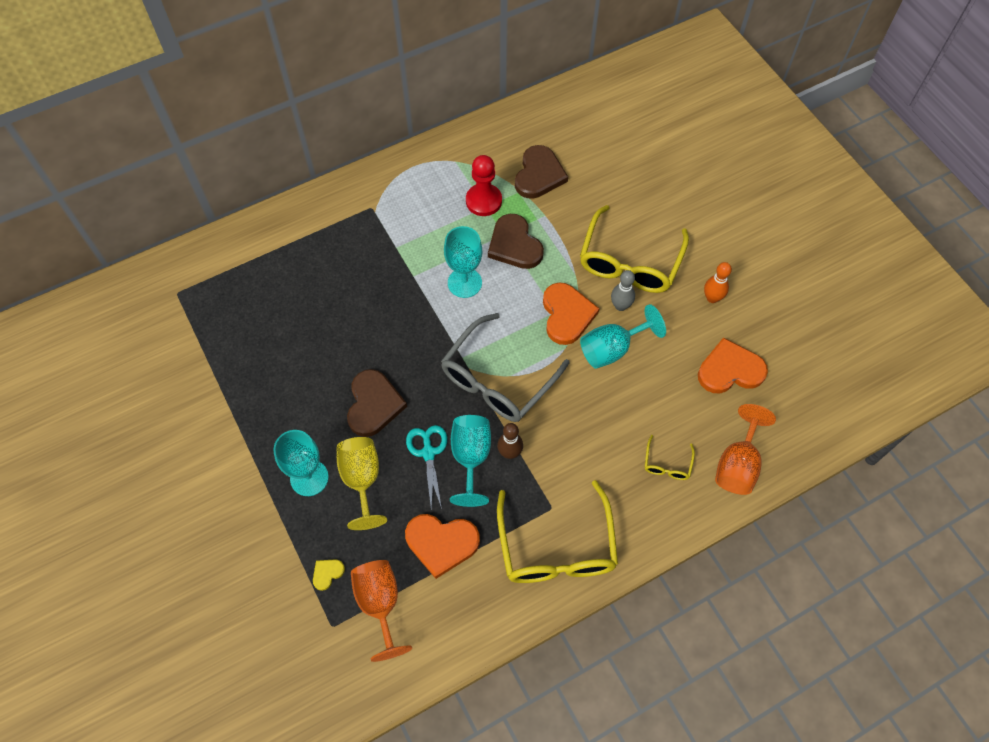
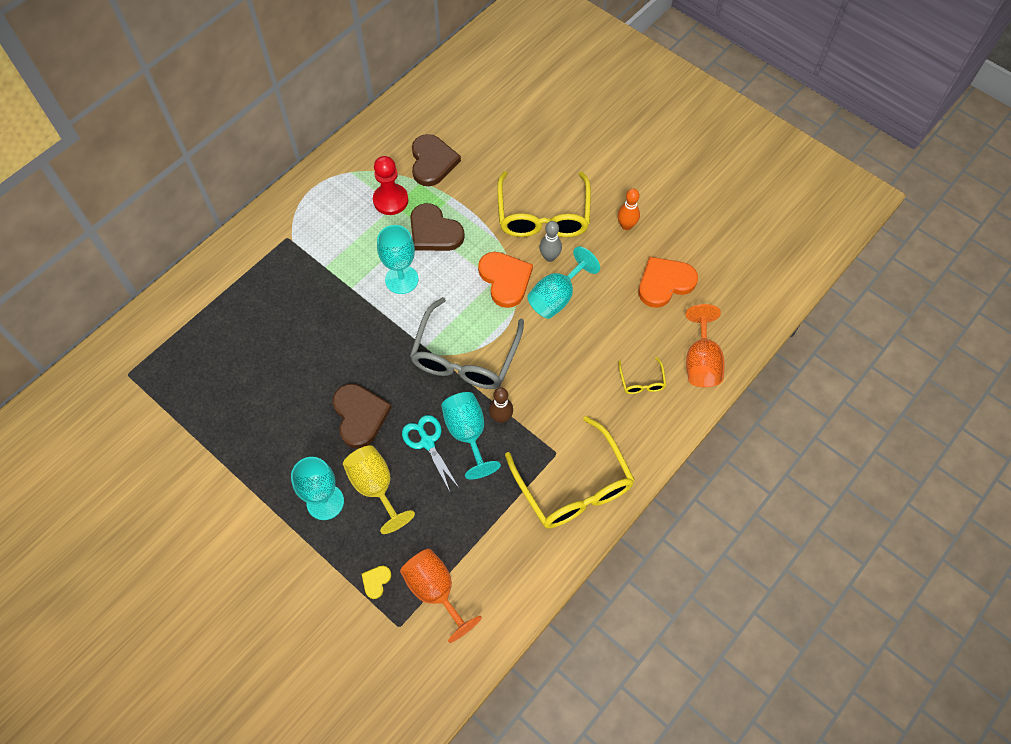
camera: 20 degrees left, 0 degrees up
(441, 543) = (470, 518): orange heart -> none

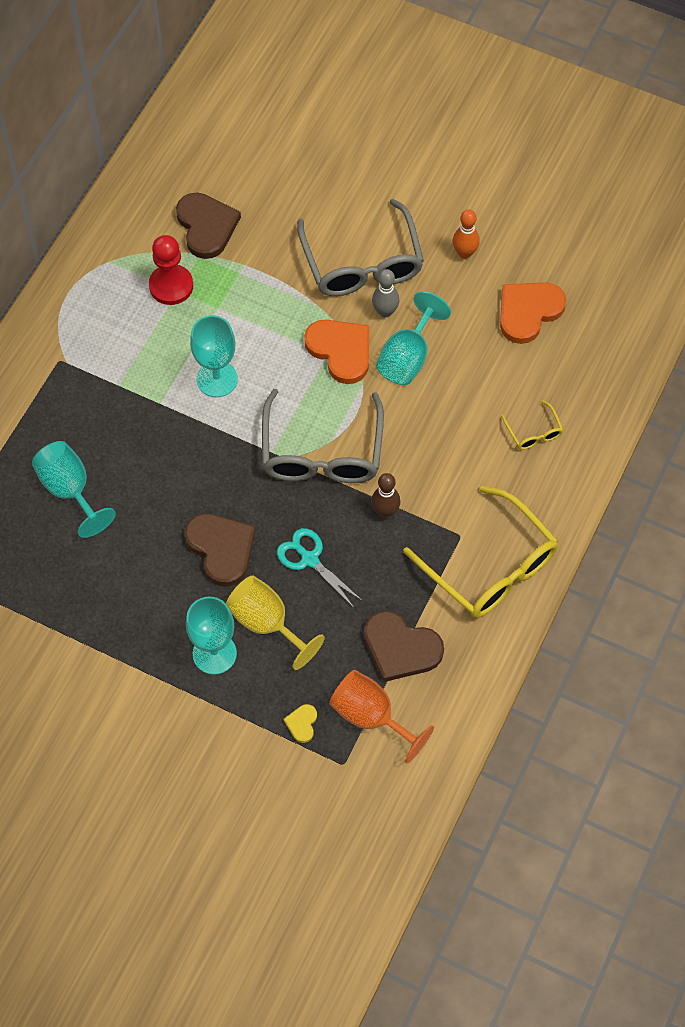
camera: 15 degrees left, 0 degrees up
(434, 231) = (237, 312): brown heart -> brown heart (401, 648)
(467, 433) = (353, 538): turquoise goblet -> turquoise goblet (70, 490)
(543, 215) = (362, 263): yellow glasses -> grey glasses
(701, 362) = (595, 394): orange goblet -> none

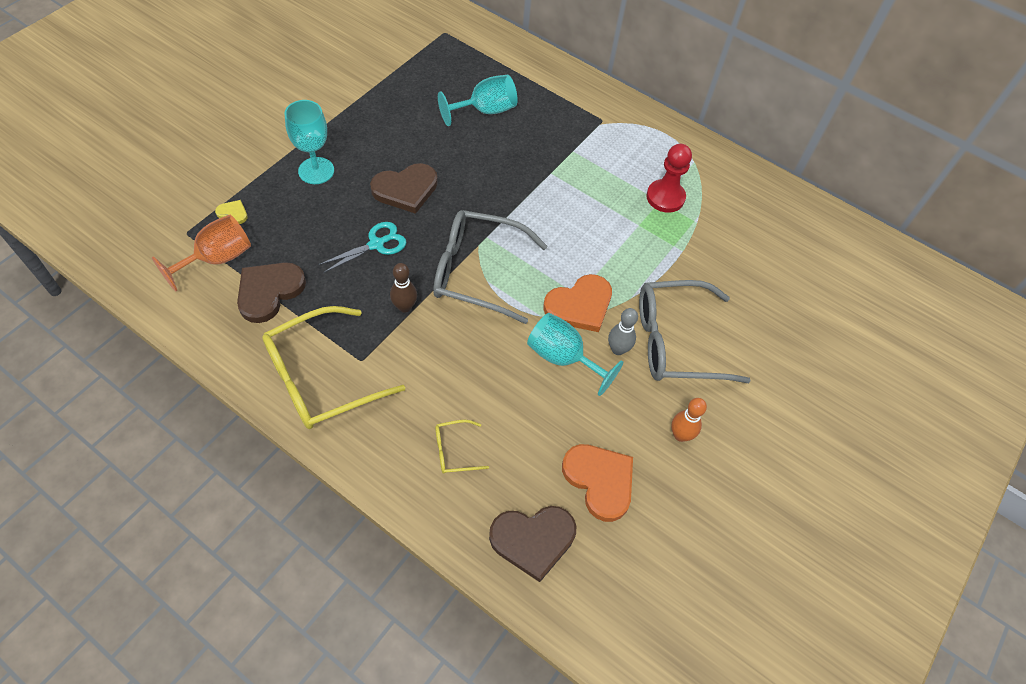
camera: 95 degrees right, 5 degrees down
(206, 226) = (726, 231): brown heart -> brown heart (533, 540)
(217, 379) = (566, 212): turquoise goblet -> none
(266, 623) = (329, 206): yellow goblet -> none

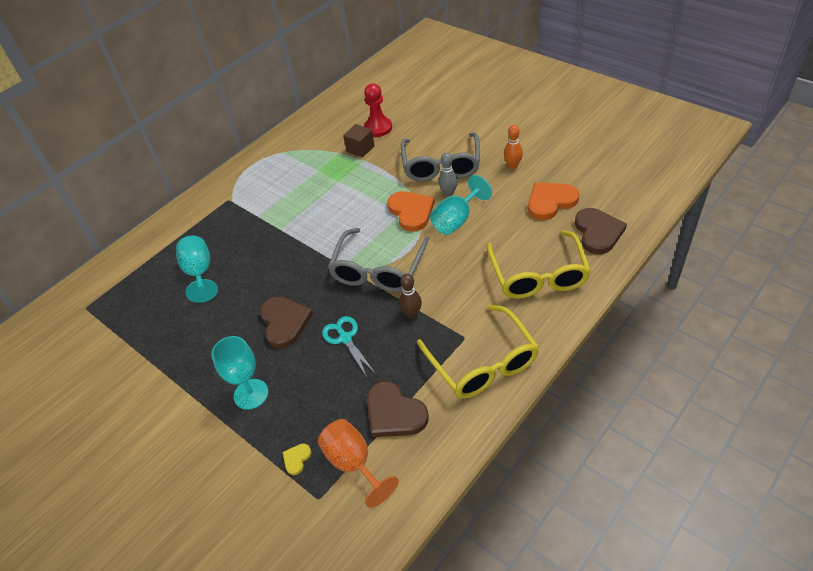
camera: 75 degrees left, 10 degrees down
(454, 451) = (538, 275): yellow glasses -> yellow glasses, size x2.29
(665, 197) = (314, 167): red pawn -> red pawn (378, 128)
(707, 245) = (360, 149): none -> brown cube

